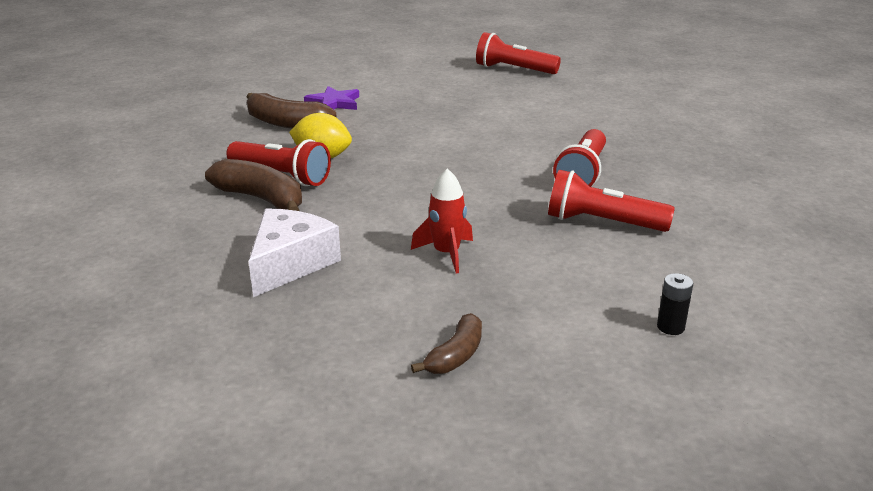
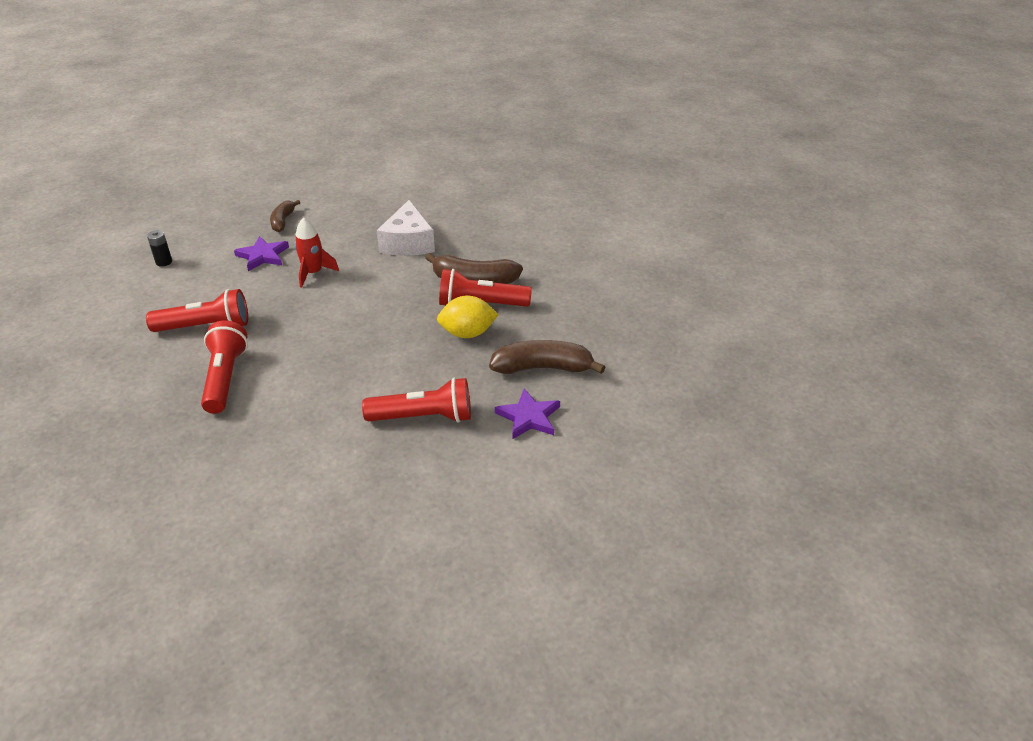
camera: 155 degrees right, 10 degrees up
(509, 297) = (263, 256): none -> purple star
(513, 70) = (350, 584): red flashlight -> red flashlight (424, 417)

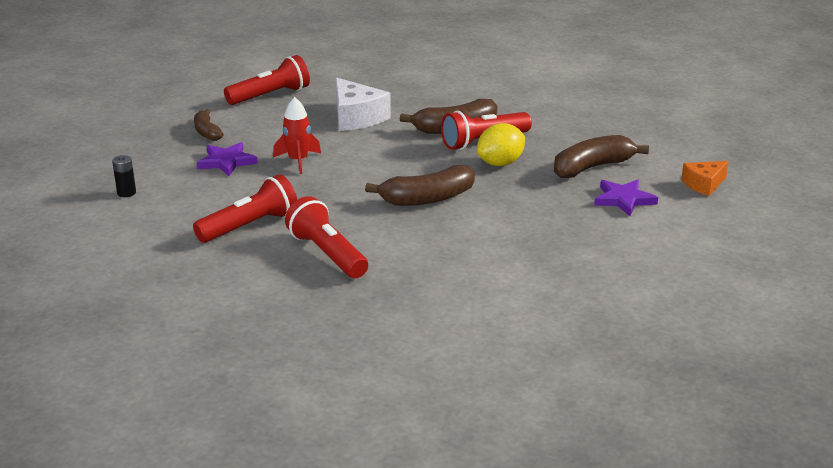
camera: 30 degrees left, 10 degrees down
(364, 350) = (427, 198): none -> brown banana
(424, 417) = (542, 225): red flashlight -> red flashlight (270, 95)
(626, 429) = (704, 184): none -> orange cheese

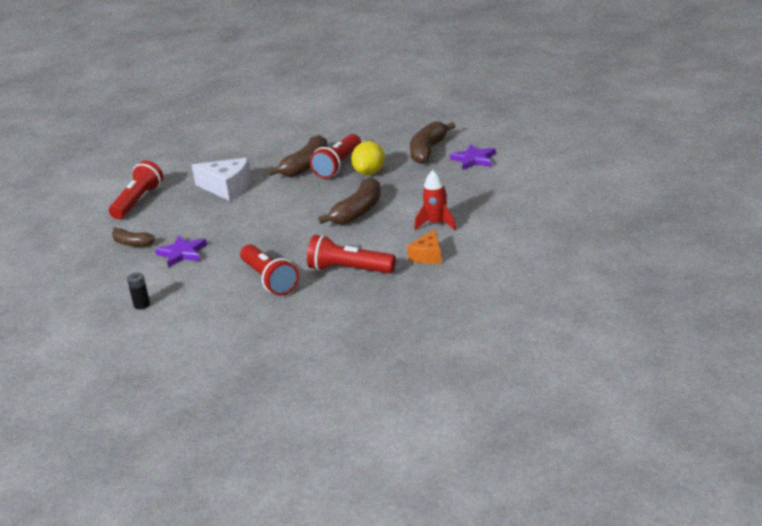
camera: 35 degrees left, 0 degrees up
(250, 226) = (269, 280): red flashlight -> red flashlight turned 135 degrees clockwise
(298, 161) = (233, 230): red rocket -> red rocket (437, 224)
(704, 184) = (504, 132): orange cheese -> orange cheese (428, 256)

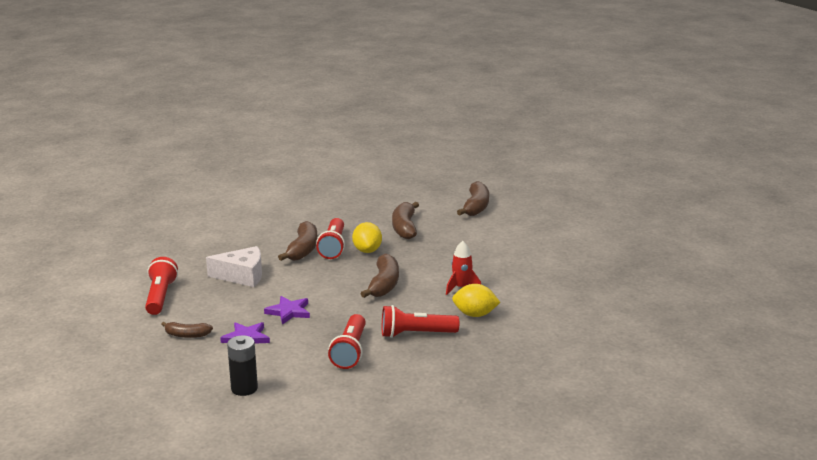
camera: 25 degrees left, 5 degrees down
(142, 305) = (244, 388): black battery -> black battery, size x1.69
(269, 280) = (350, 351): red flashlight -> red flashlight turned 60 degrees clockwise
(428, 256) = (475, 314): orange cheese -> yellow lemon
(474, 159) = (450, 232): purple star -> purple star (289, 312)
(524, 133) = (476, 207): none -> brown banana

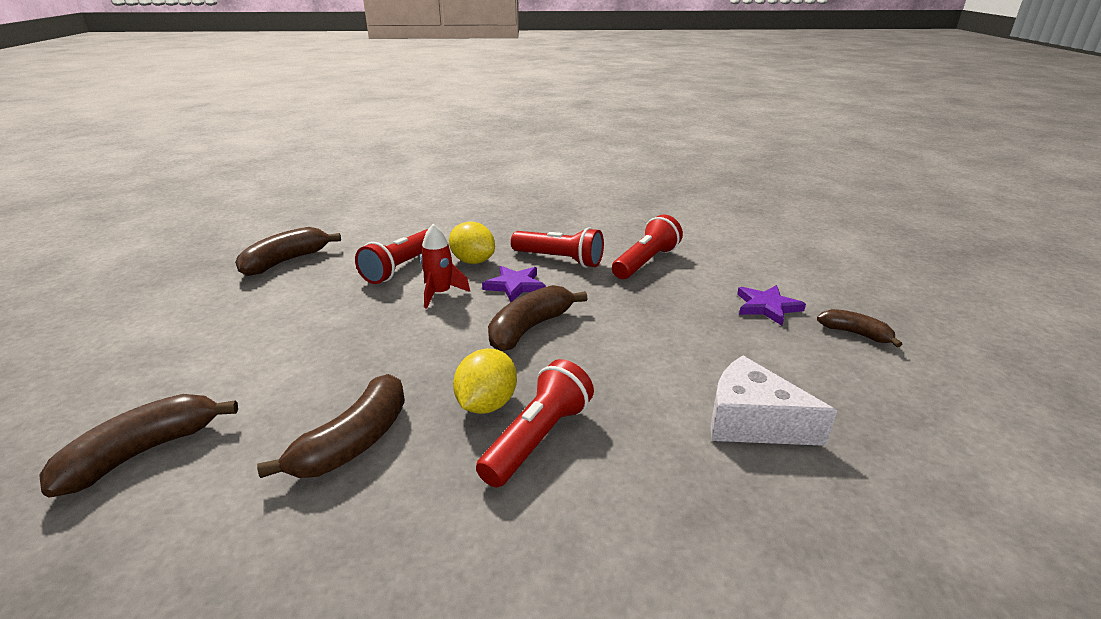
camera: 150 degrees left, 5 degrees up
(160, 296) = (921, 422): red flashlight -> red flashlight (400, 268)
(244, 388) = (779, 258): black battery -> none
(289, 312) = (694, 326): purple star -> purple star (515, 286)
(303, 249) = (602, 453): brown banana -> brown banana (286, 261)

